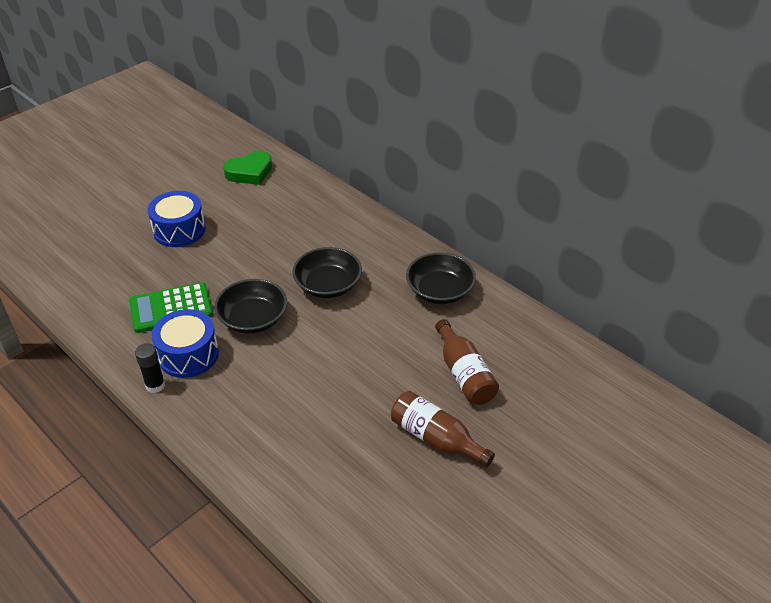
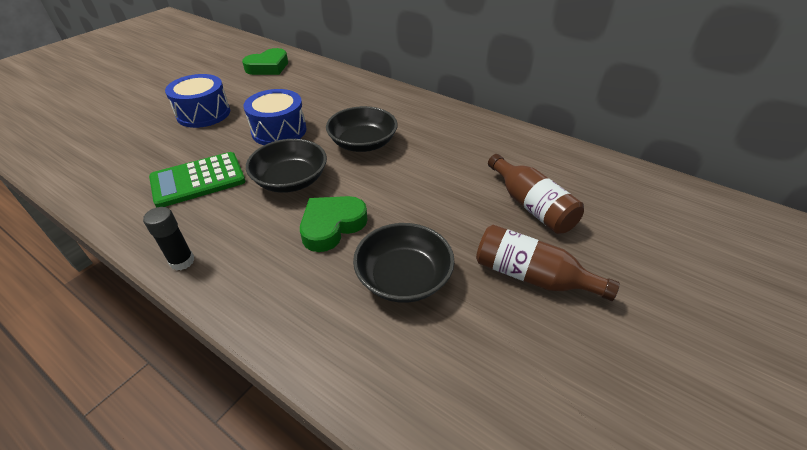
camera: 10 degrees left, 0 degrees up
(188, 355) = (221, 223): blue drum -> blue drum (279, 131)
(281, 370) = (332, 226): none -> green heart
(439, 291) = (474, 137): black bowl -> black bowl (403, 277)

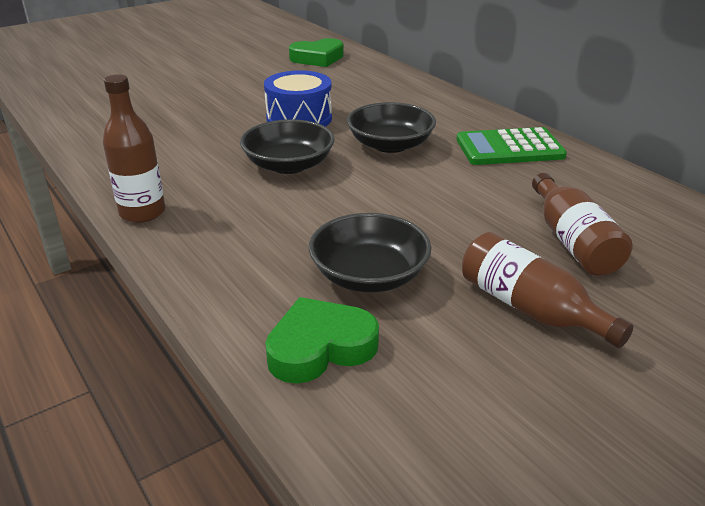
camera: 20 degrees right, 10 degrees down
(182, 261) = (142, 212): black glue stick -> brown bottle
(198, 180) = (191, 148): green calculator -> green calculator (509, 148)
(203, 113) = (225, 91): blue drum -> none
(332, 226) = (312, 213): green heart -> green heart (320, 347)

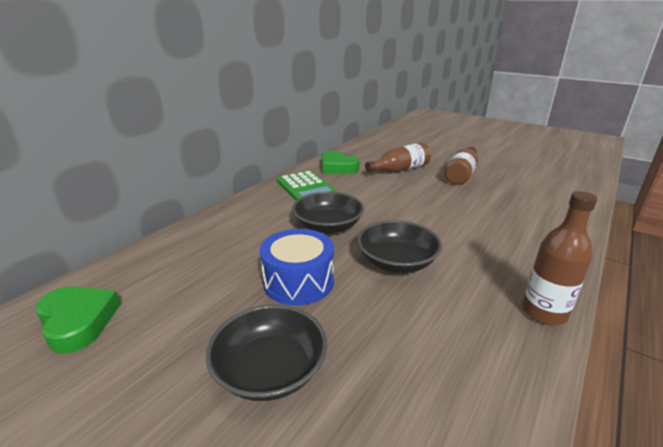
camera: 110 degrees left, 5 degrees down
(320, 347) = (550, 209): green heart -> green heart (337, 167)
(369, 275) = (487, 207): black bowl -> black bowl (270, 370)

